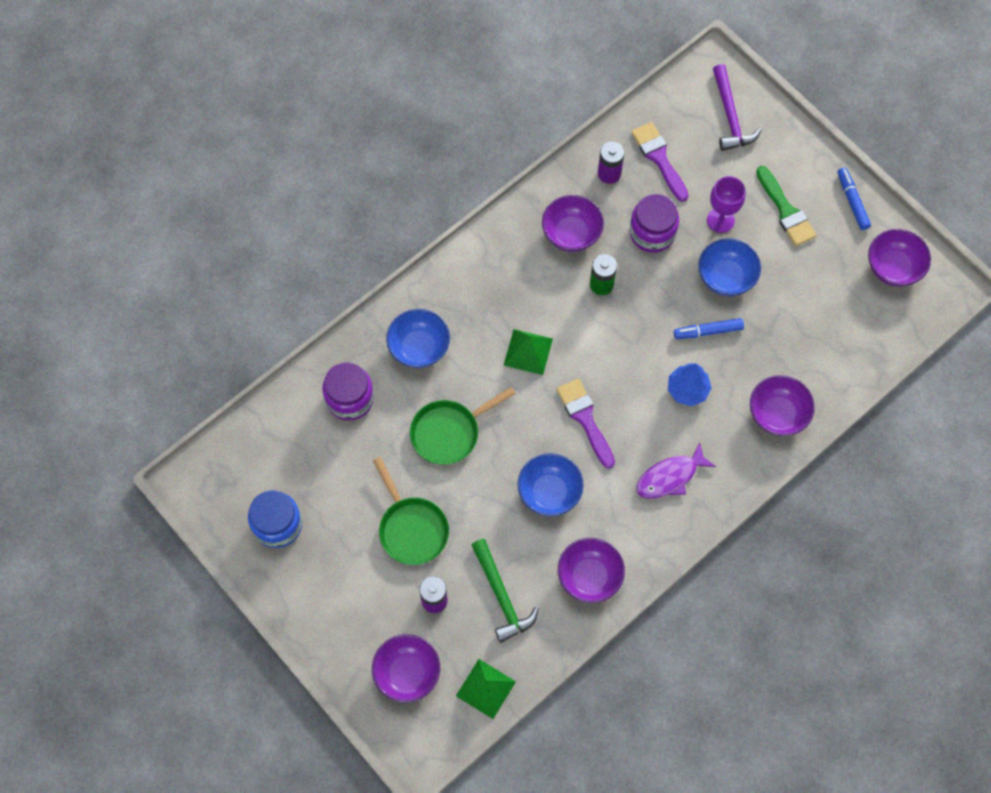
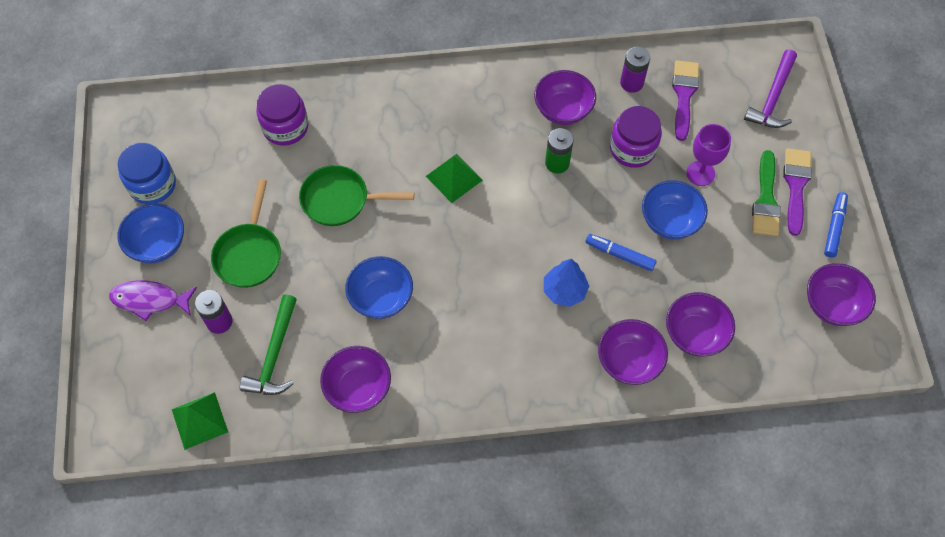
camera: 35 degrees right, 5 degrees down
(407, 673) = (150, 364): purple bowl -> purple bowl (695, 334)
(419, 348) = (370, 122): blue bowl -> blue bowl (158, 244)
(585, 418) = (458, 259): purple brush -> purple brush (796, 186)
(670, 477) = (492, 352): purple fish -> purple fish (150, 300)

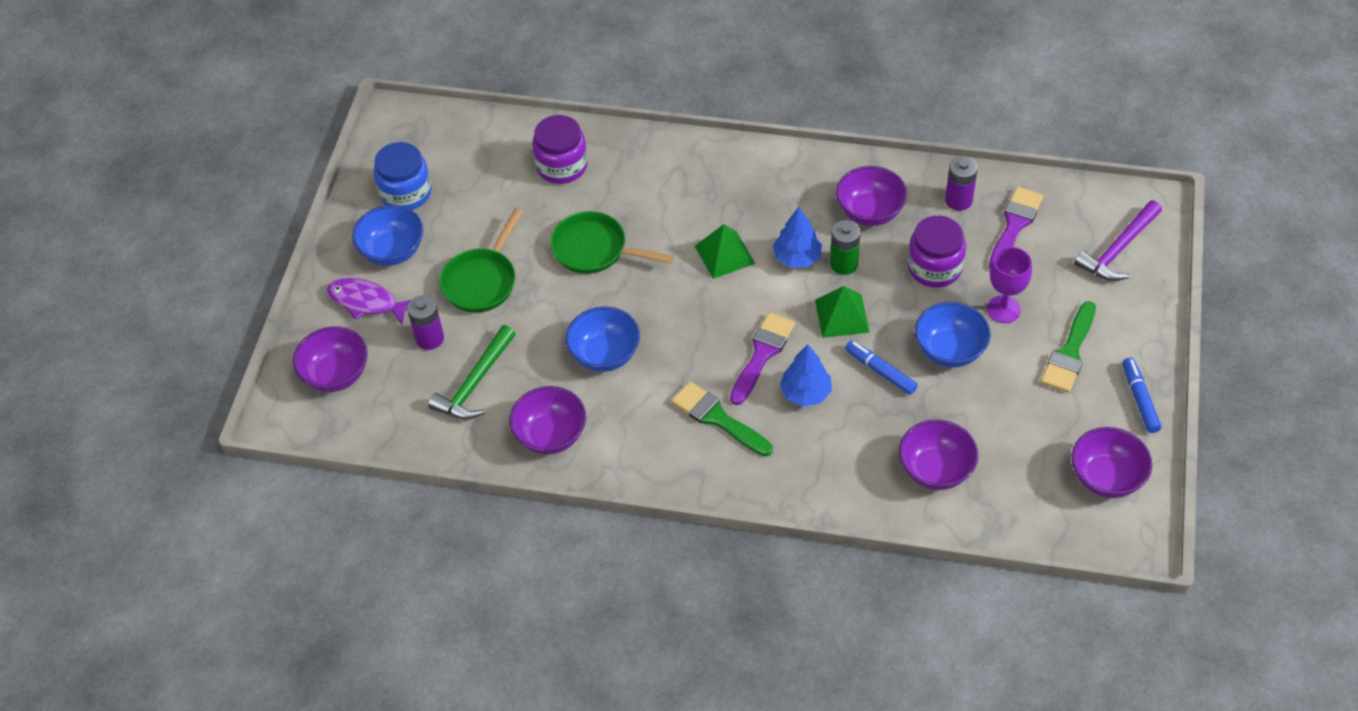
camera: 20 degrees right, 10 degrees down
(199, 420) = (378, 426): green pyramid -> green pyramid (841, 315)
(498, 333) = (717, 418): none -> green brush
(516, 166) = (797, 258): none -> blue tree
(629, 361) = (851, 479): purple bowl -> purple bowl (336, 375)
(796, 186) = (1110, 346): purple brush -> purple brush (762, 354)
(834, 227) = (1140, 399): blue marker -> blue marker turned 45 degrees counterclockwise

